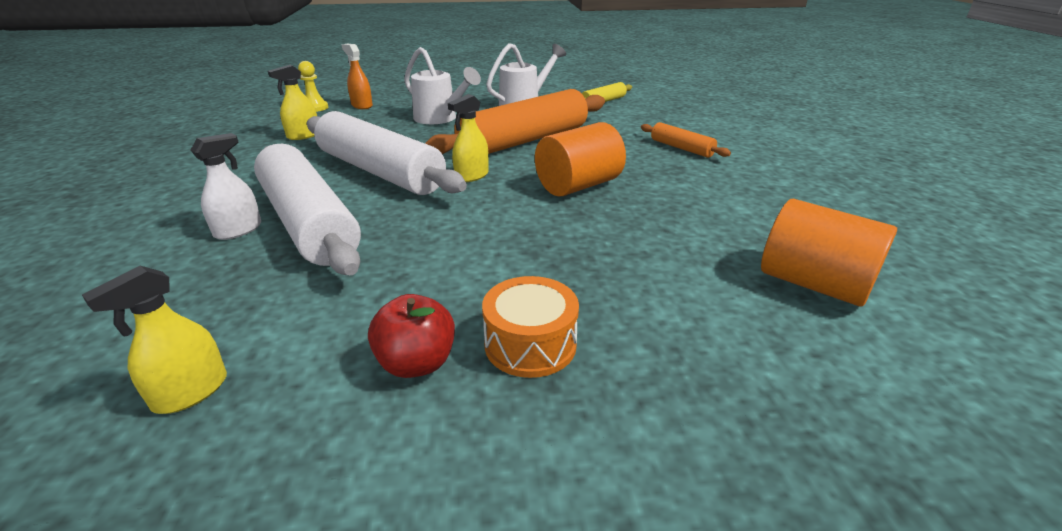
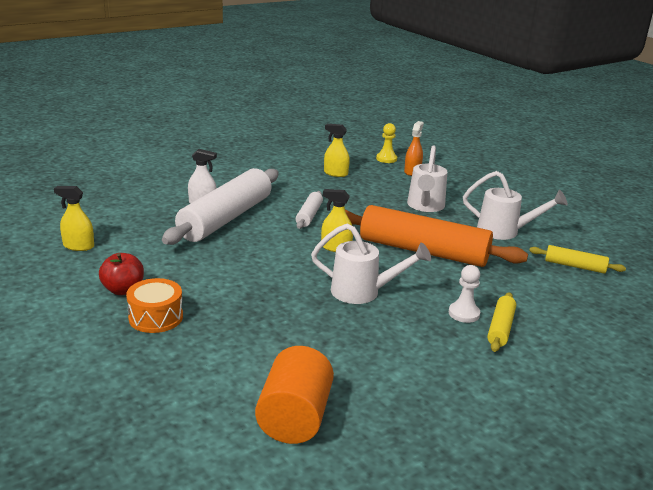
camera: 60 degrees right, 5 degrees down
(379, 172) = (309, 215): white rolling pin -> white rolling pin, size x0.46
(578, 186) = (363, 292): orange cylinder -> white watering can
(649, 154) = (464, 313): none -> white pawn
(681, 148) = (500, 328): orange rolling pin -> yellow rolling pin

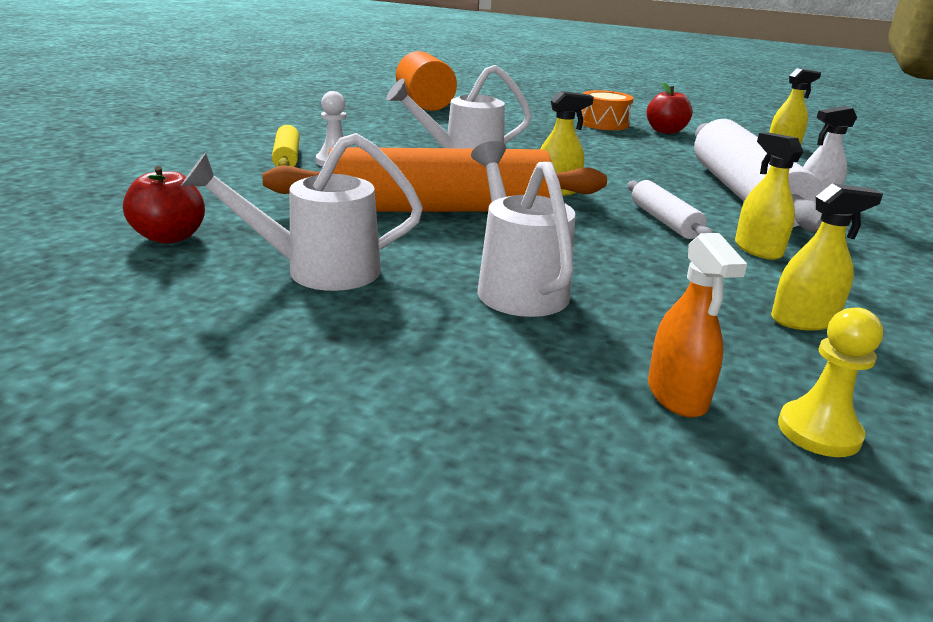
camera: 150 degrees right, 0 degrees up
(294, 194) = (757, 249): none -> yellow spray bottle
(575, 266) = (170, 237): yellow rolling pin -> red apple

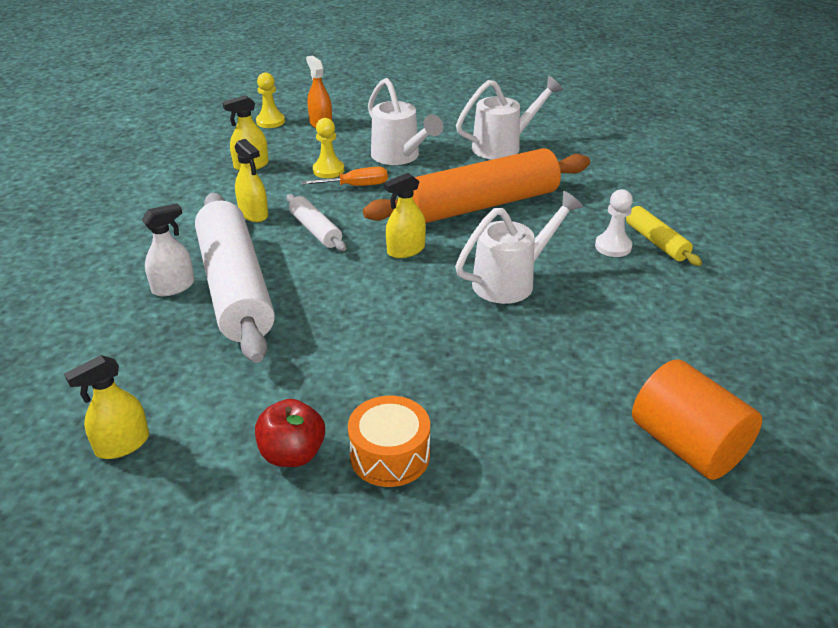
camera: 165 degrees right, 10 degrees up
(170, 237) = (601, 150): red apple -> none
(605, 257) = (356, 186): none -> orange screwdriver
(651, 286) = (328, 170): none -> yellow pawn

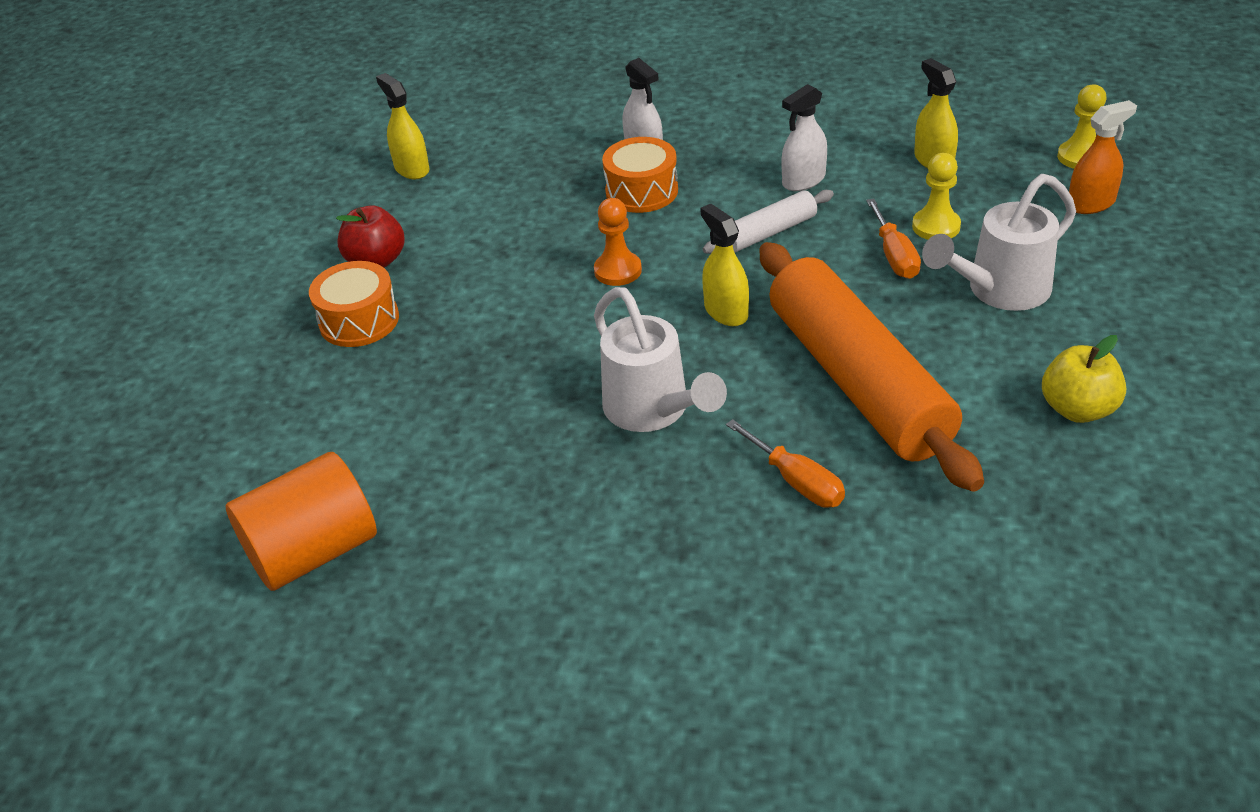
camera: 95 degrees right, 5 degrees up
(236, 288) = (641, 191): white rolling pin -> orange drum
(253, 214) = (803, 180): yellow spray bottle -> white spray bottle
(346, 299) = (618, 271): none -> orange pawn
(503, 146) = (1078, 409): white watering can -> yellow apple
(570, 229) = (796, 481): none -> orange screwdriver
(613, 246) = (748, 529): white pawn -> none
(656, 242) = (767, 587): yellow rolling pin -> none

